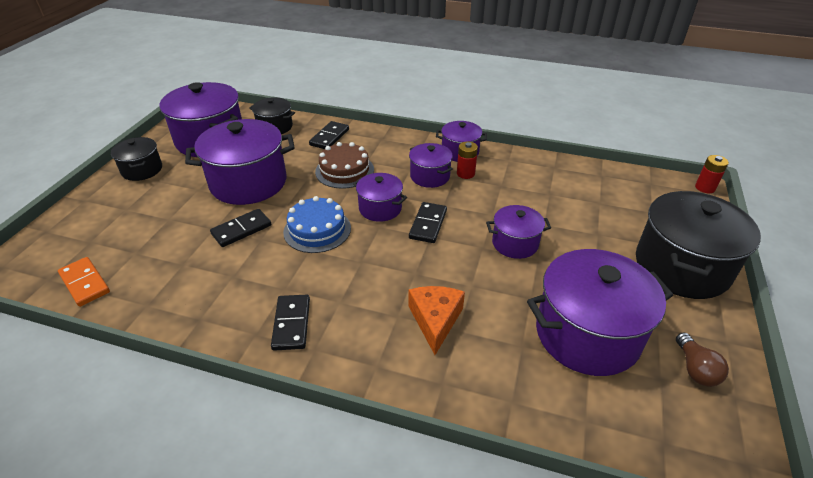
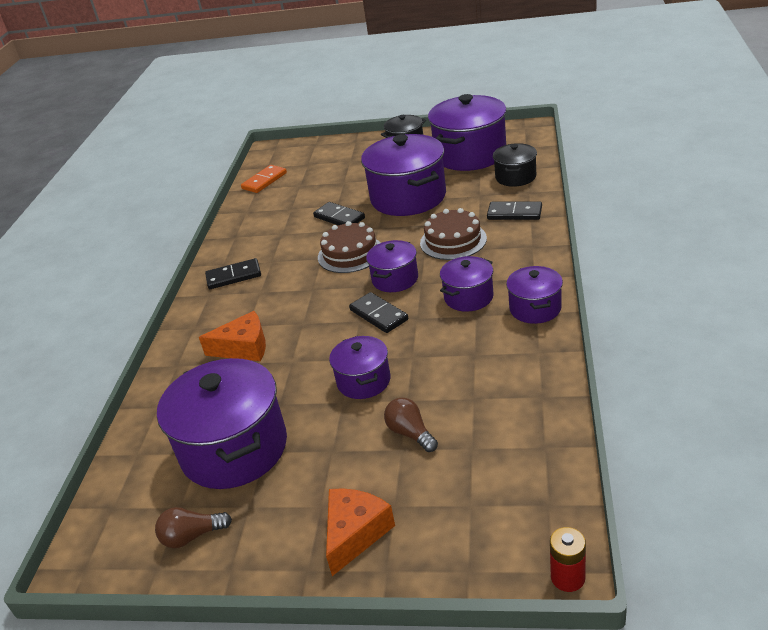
camera: 85 degrees right, 5 degrees down
(317, 230) = (350, 253): blue cake -> brown cake
(428, 224) = (378, 315): black domino -> black domino turned 45 degrees clockwise
(465, 173) = (487, 322): red battery -> none
(581, 227) = (410, 433): none -> brown light bulb
(681, 267) = (355, 533): black pot -> orange cheese

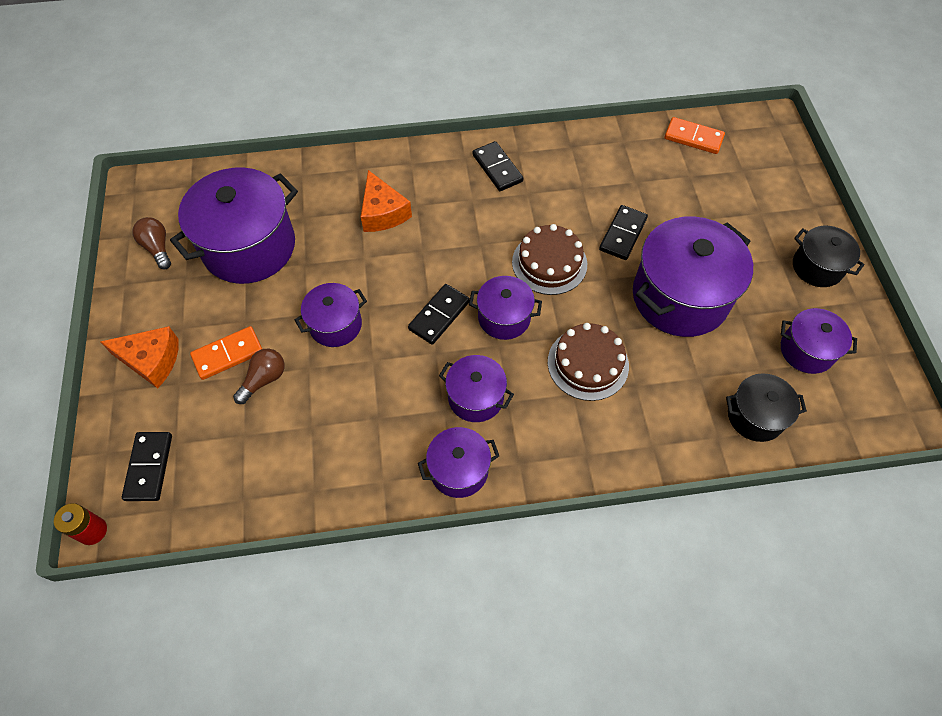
camera: 70 degrees right, 25 degrees up
(370, 463) = (228, 354): none -> orange domino
(470, 155) = (806, 350): purple pot -> purple pot, size x0.53
(514, 213) = (660, 425): black domino -> black domino (149, 467)

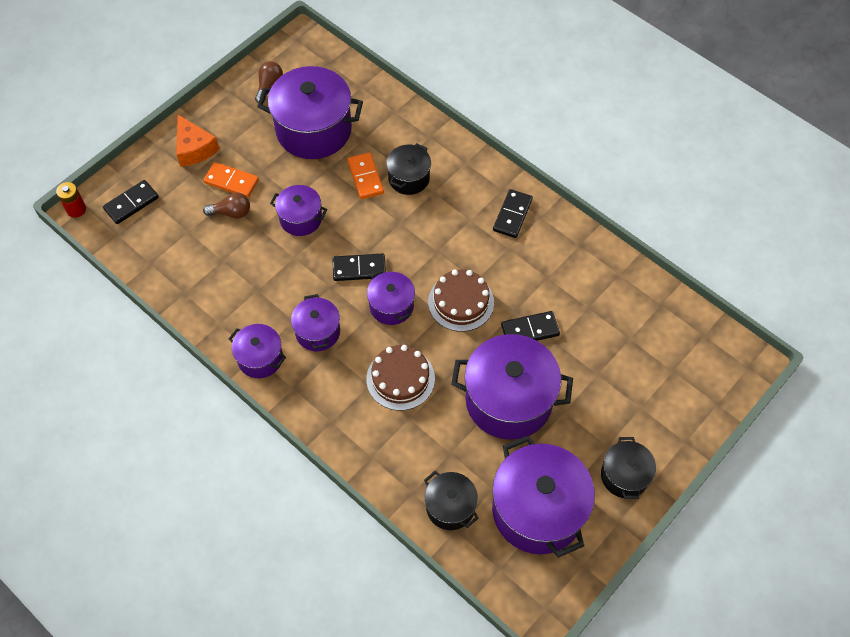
camera: 50 degrees right, 0 degrees up
(383, 212) = (409, 178): orange cheese -> black pot
(693, 138) = (671, 318): orange domino -> orange domino (365, 177)
(806, 350) = (537, 510): purple pot -> purple pot, size x1.87

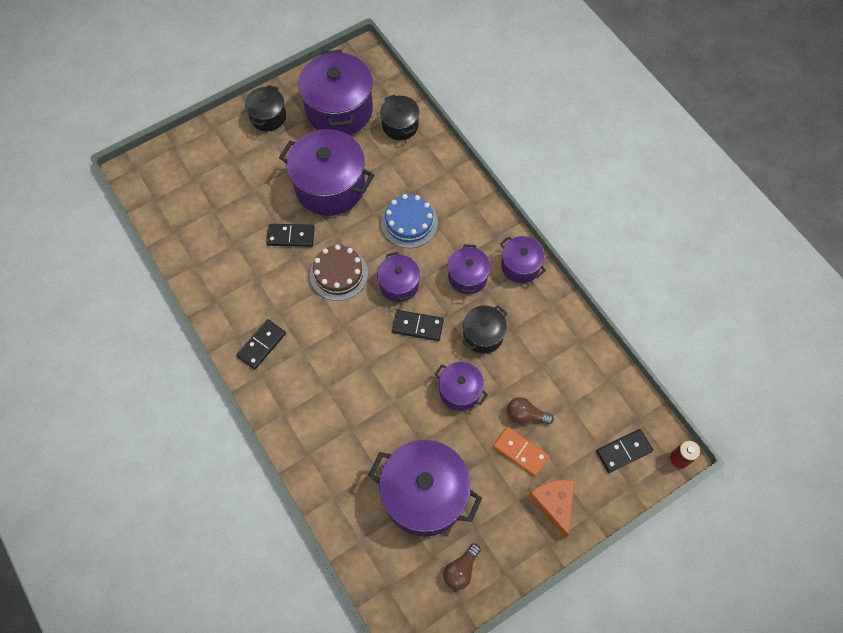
camera: 165 degrees left, 5 degrees up
(365, 177) = (386, 422): orange domino -> none
(400, 378) = (409, 223): brown cake -> blue cake
(409, 178) = (344, 410): black pot -> black pot (483, 335)

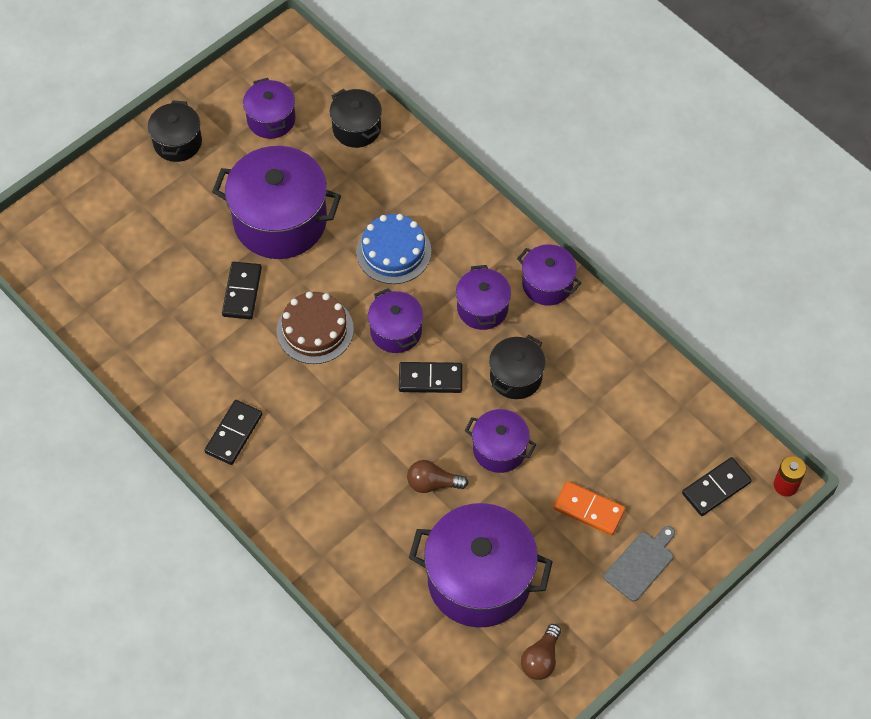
camera: 10 degrees left, 5 degrees down
(291, 236) = (242, 292): black domino -> black domino turned 75 degrees counterclockwise
(339, 110) = (271, 119): purple pot -> purple pot, size x0.53
(525, 415) = (587, 465): brown light bulb -> brown light bulb (432, 483)
(554, 504) = (641, 564): orange cheese -> grey cutting board

